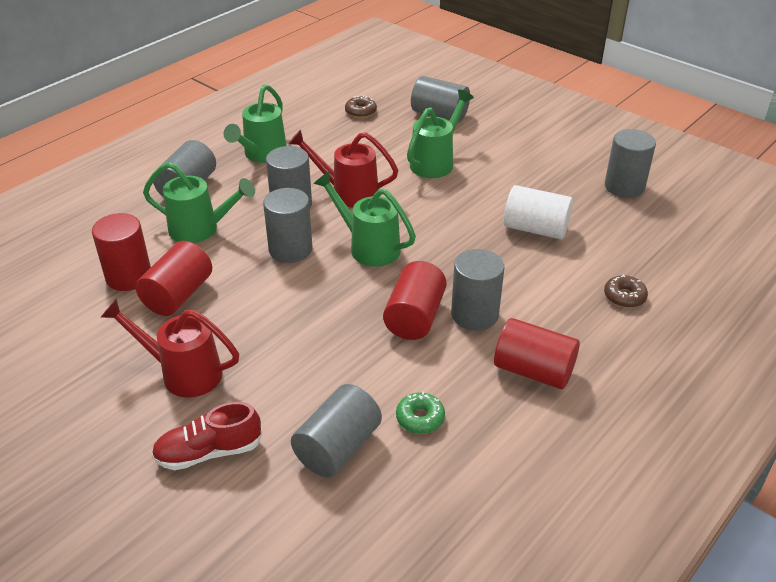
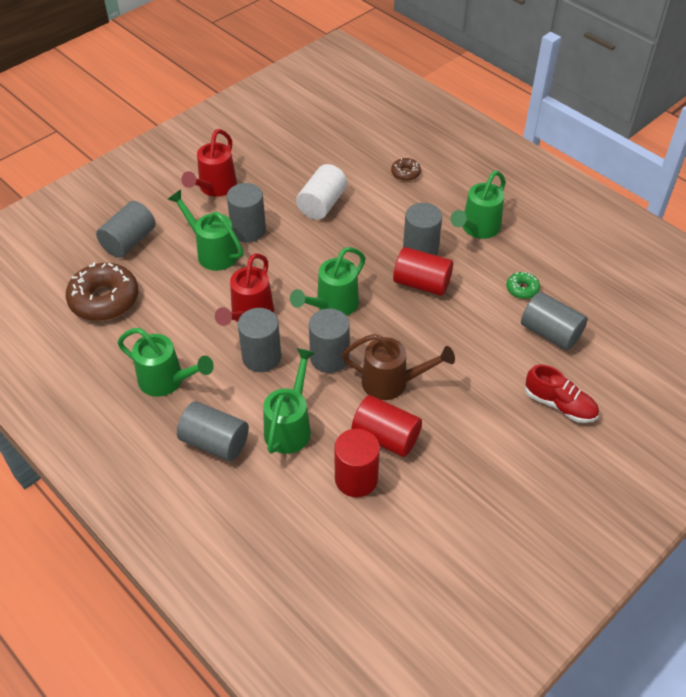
camera: 85 degrees left, 10 degrees up
(183, 373) = (481, 426): red watering can -> red watering can (215, 188)
(209, 452) = (559, 405): red shoe -> red shoe turned 45 degrees counterclockwise
(254, 297) = (392, 383): none -> brown watering can
(360, 112) = (104, 299): brown donut -> brown donut, size x2.10
(533, 371) = (477, 228): red cylinder -> green watering can
(624, 187) = (274, 147): grey cylinder -> grey cylinder (248, 230)

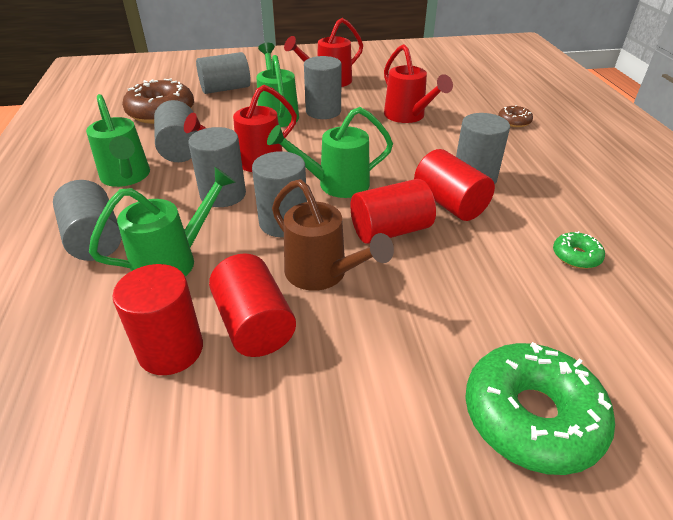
camera: 35 degrees right, 10 degrees down
(322, 204) = (408, 116): white cylinder -> red watering can
(403, 327) = (390, 230): none -> red cylinder
(477, 228) = (560, 184): green watering can -> none
(550, 333) = (583, 318): grey cylinder -> grey cylinder (180, 149)
(559, 405) = (531, 416): red shoe -> green donut

